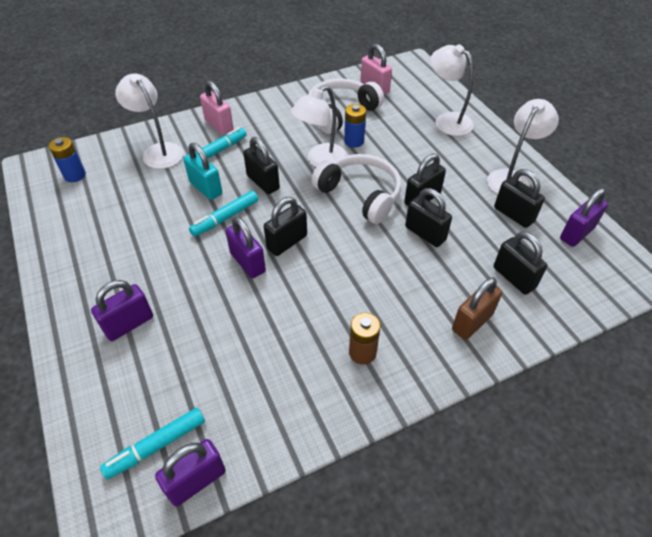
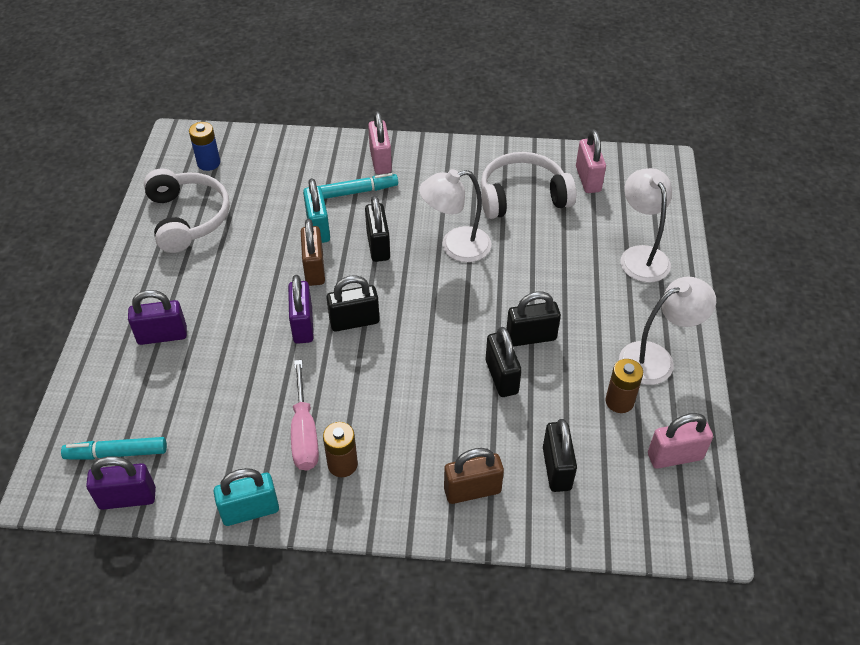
camera: 30 degrees right, 0 degrees up
(158, 151) = (301, 167): white lamp -> none
(225, 218) = (314, 269): turquoise marker -> brown padlock
(312, 343) = (304, 432): none -> pink screwdriver
(316, 430) = (250, 511): none -> turquoise padlock
(354, 141) = (510, 238): blue battery -> none
(360, 194) = (468, 303): white headphones -> white headphones (188, 218)
(513, 215) = (619, 401): black padlock -> brown battery
(576, 233) = (675, 456): purple padlock -> pink padlock

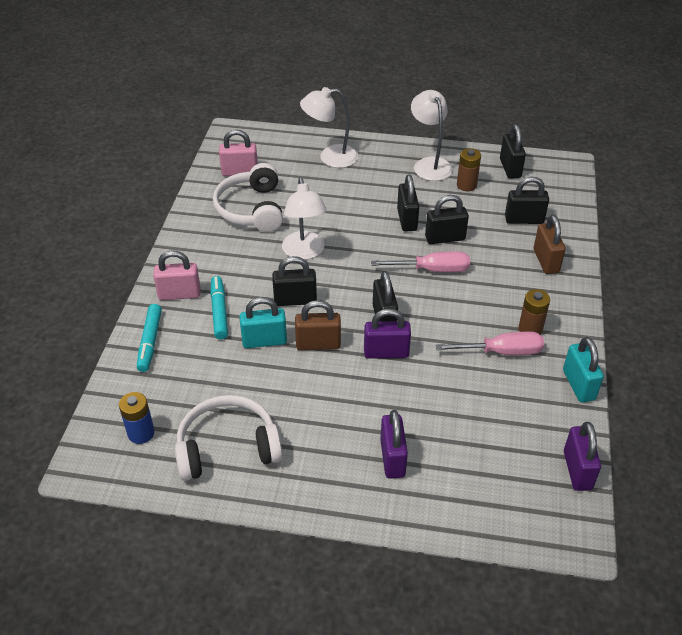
camera: 85 degrees left, 5 degrees down
(116, 453) = (531, 483): turquoise marker -> turquoise marker (150, 342)
(440, 364) = (432, 270): none -> pink screwdriver
(675, 456) = (510, 168): pink padlock -> black padlock

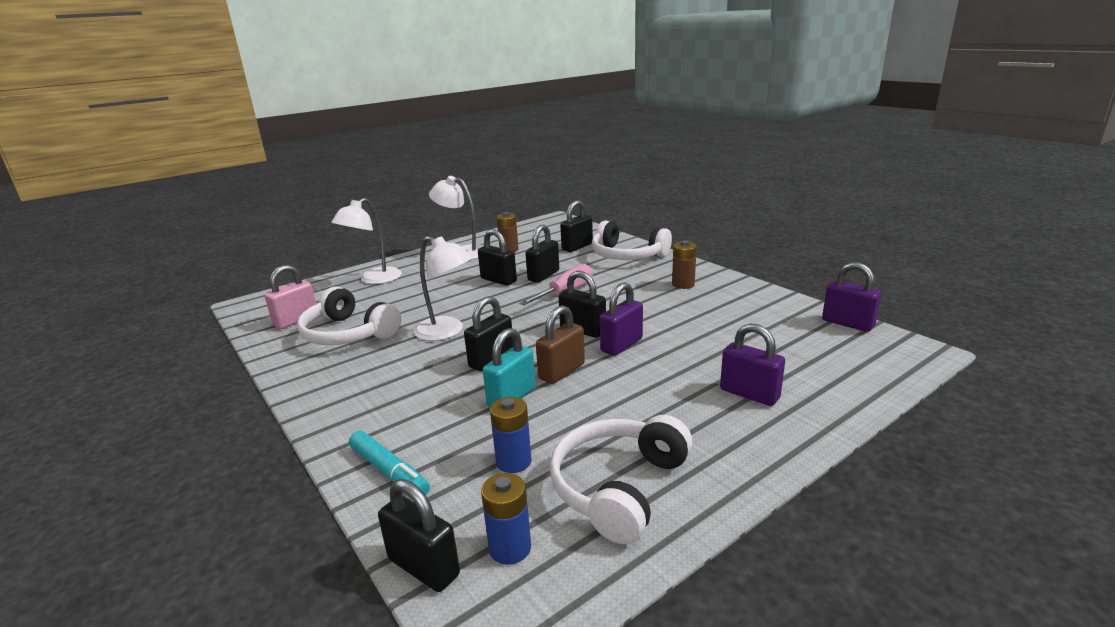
camera: 45 degrees left, 20 degrees down
(179, 294) = (364, 419): pink padlock -> none
(206, 387) = (513, 462): none -> blue battery
(219, 311) = (430, 406): turquoise marker -> none
(501, 352) = (690, 302): pink screwdriver -> none
(510, 168) = (523, 233): black padlock -> black padlock (423, 567)
(546, 261) = (627, 255): brown padlock -> white headphones
(578, 385) = (761, 290): turquoise padlock -> none

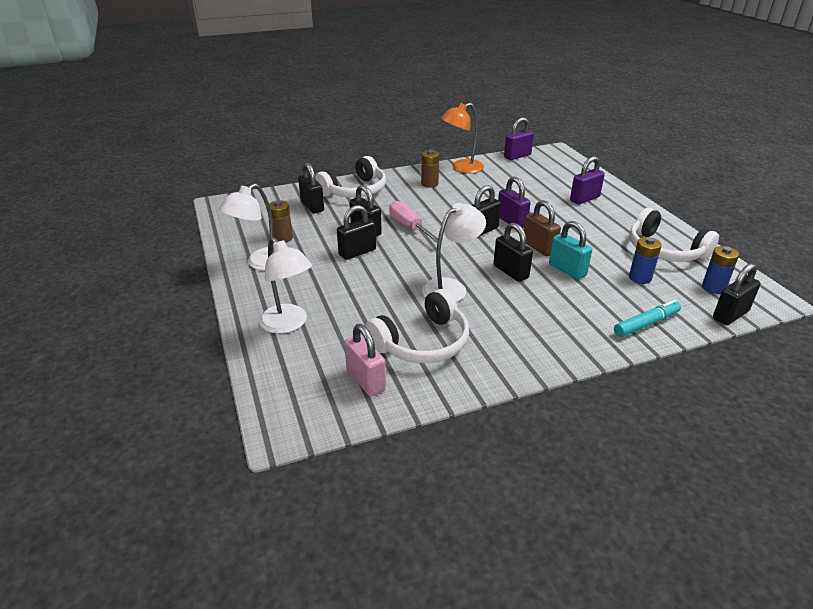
camera: 75 degrees left, 10 degrees up
(751, 294) = (461, 168): none -> orange lamp

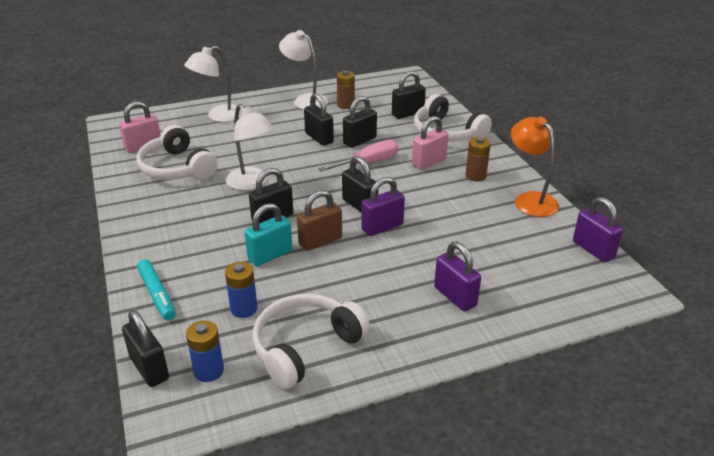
camera: 90 degrees right, 0 degrees up
(408, 200) = (429, 162): none -> pink padlock

